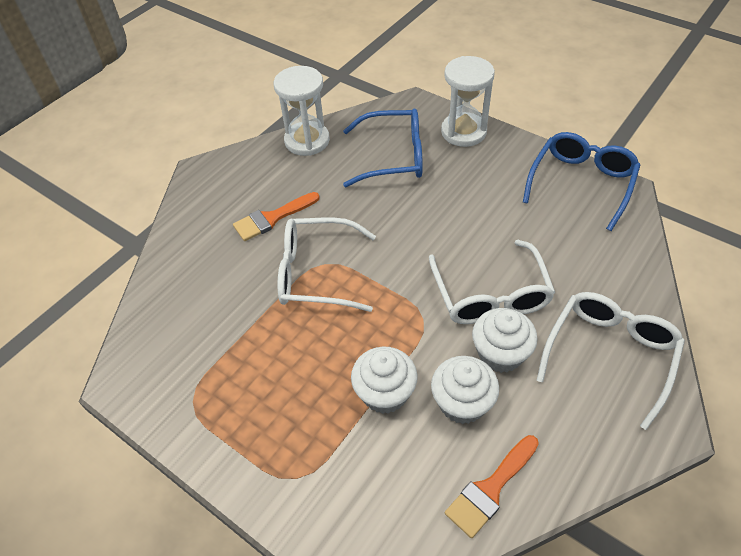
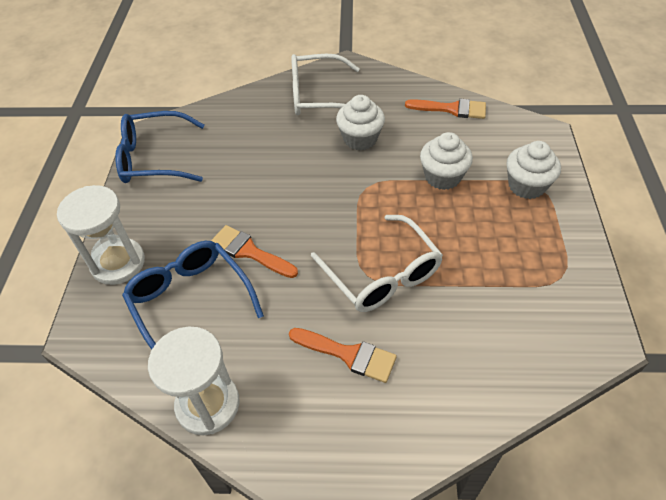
camera: 125 degrees left, 0 degrees up
(413, 204) = (249, 251): none -> orange brush
(462, 403) = (412, 140): white cupcake -> white cupcake (526, 186)
(490, 295) = (314, 162): white glasses -> none

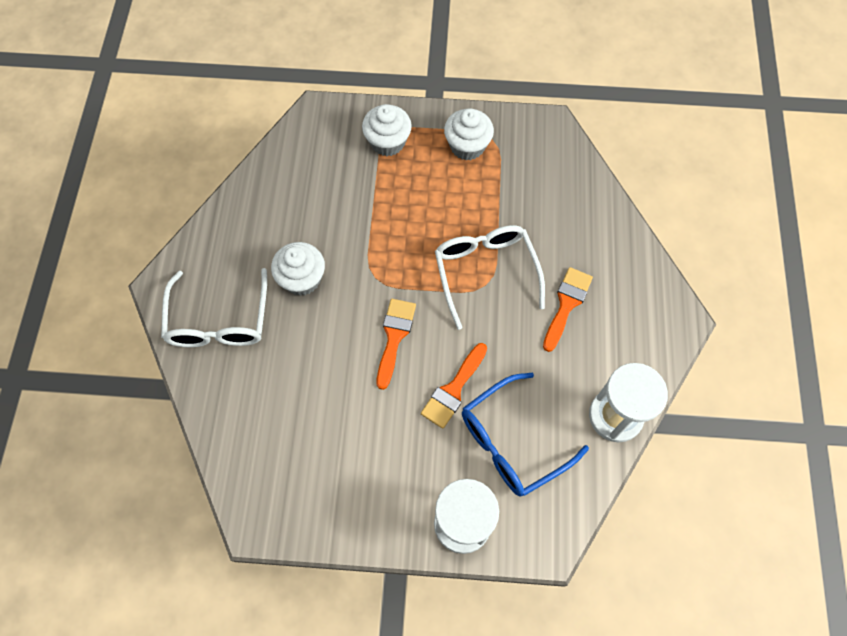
camera: 90 degrees left, 15 degrees up
(154, 158) = (303, 508): blue glasses -> none
(382, 274) = (485, 272): white glasses -> white glasses turned 75 degrees counterclockwise
(442, 177) = (368, 208): white cupcake -> white cupcake (467, 146)
(451, 109) = (268, 186): orange brush -> orange brush (394, 337)

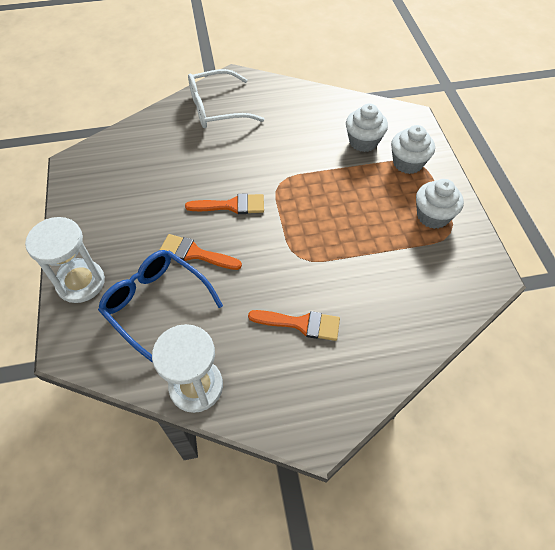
camera: 75 degrees right, 10 degrees down
(302, 279) = (263, 142): white cupcake -> white cupcake (363, 142)
(485, 272) = (311, 254): white glasses -> none

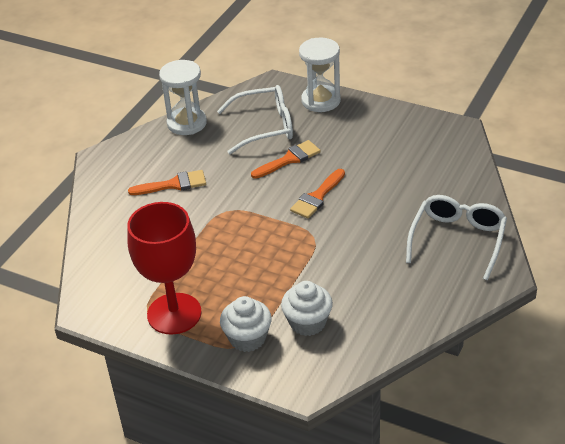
camera: 130 degrees right, 15 degrees down
(156, 304) = (265, 127): blue glasses -> white glasses
(300, 324) = (173, 184): orange brush -> orange brush turned 150 degrees counterclockwise
(433, 216) = (174, 314): white cupcake -> red goblet

